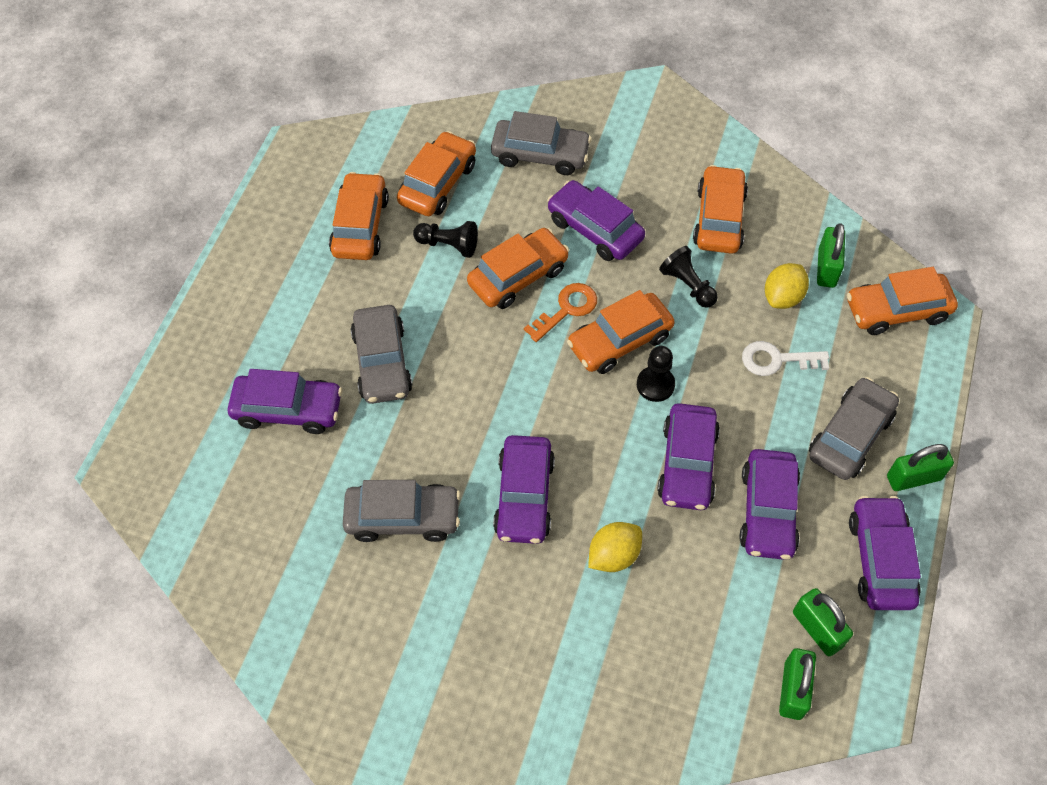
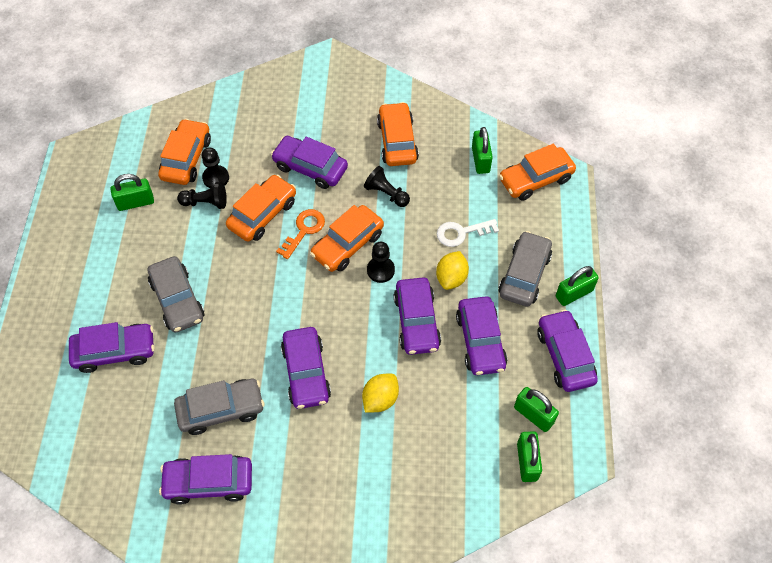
camera: 15 degrees left, 0 degrees up
(360, 225) = (135, 202): orange car -> green padlock
(364, 607) = (209, 482): none -> purple car
(469, 216) = (216, 178): none -> black pawn
(540, 154) = (257, 121): grey car -> none
(782, 297) = (455, 187): yellow lemon -> yellow lemon (451, 278)

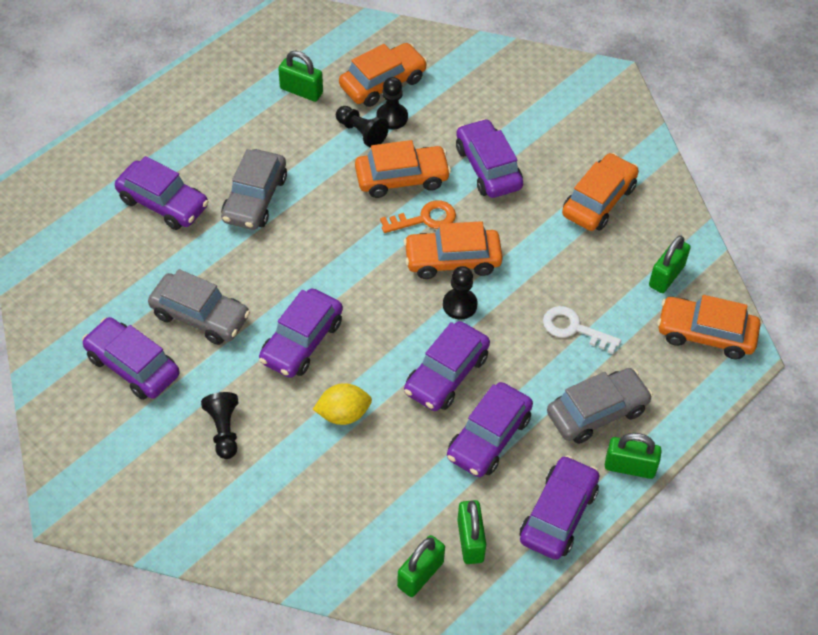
camera: 40 degrees right, 5 degrees down
(386, 194) = (537, 241): black pawn -> black pawn (224, 430)
(451, 278) = (520, 361): yellow lemon -> none

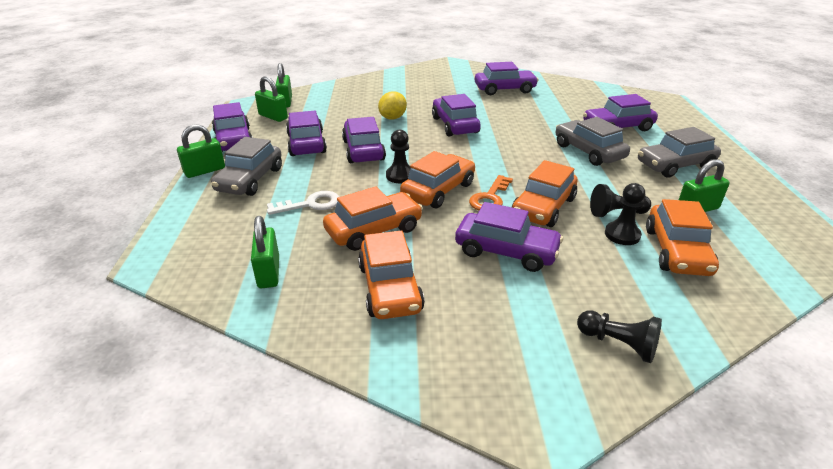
camera: 135 degrees right, 20 degrees down
(200, 316) = (513, 110): grey car -> grey car (675, 165)
(224, 430) = (434, 94): black pawn -> black pawn (618, 344)
(705, 334) = (198, 255): orange car -> orange car (374, 230)

